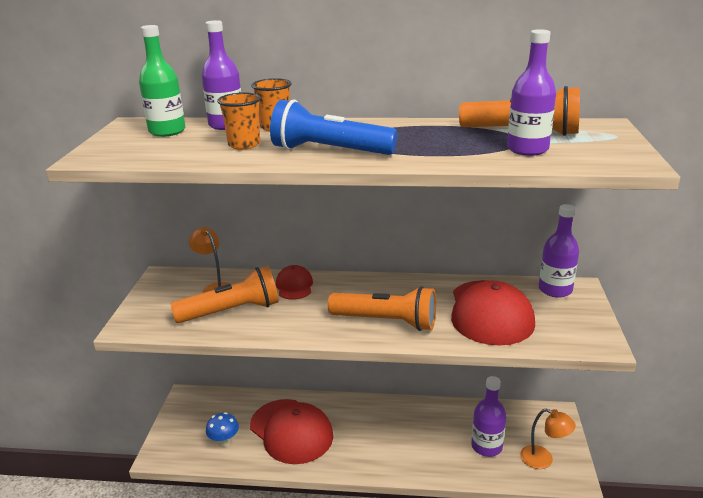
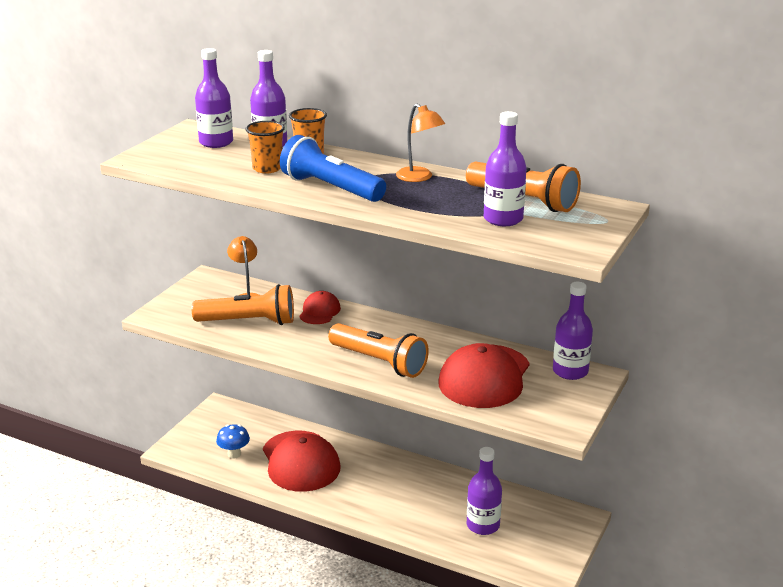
camera: 20 degrees right, 0 degrees up
(167, 131) = (216, 142): green bottle -> purple bottle
(543, 460) = (532, 552): orange lamp -> orange lamp (419, 178)

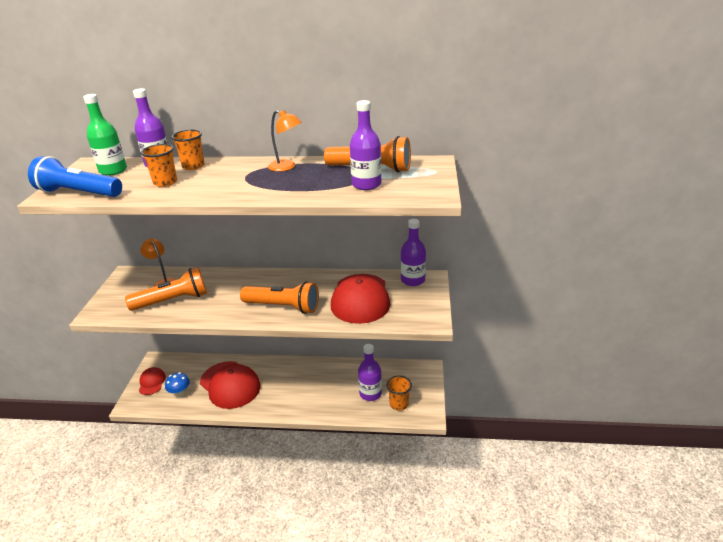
camera: 20 degrees left, 5 degrees up
(216, 142) = (113, 170): purple bottle -> green bottle
(319, 311) = (223, 280): red cap -> red cap (152, 382)
(331, 188) = (225, 187): blue flashlight -> blue flashlight (79, 193)
(516, 550) = (399, 404): none -> orange cup

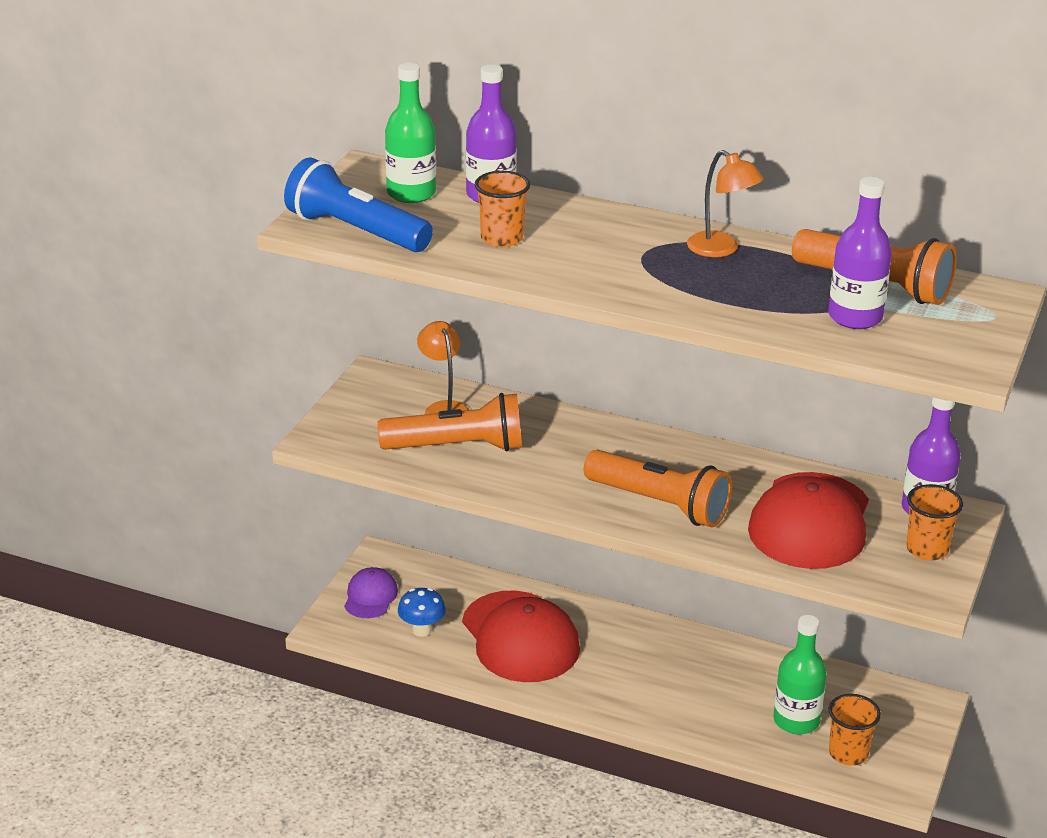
camera: 15 degrees right, 0 degrees up
(152, 382) = (370, 596): red cap -> purple cap
(193, 166) = (553, 212): orange cup -> orange cup (927, 549)
(370, 393) = (796, 721): purple bottle -> green bottle

